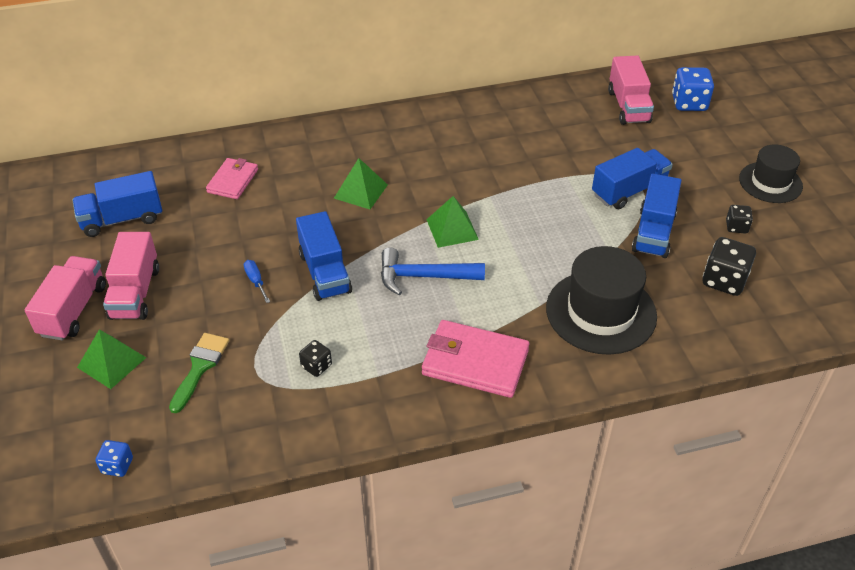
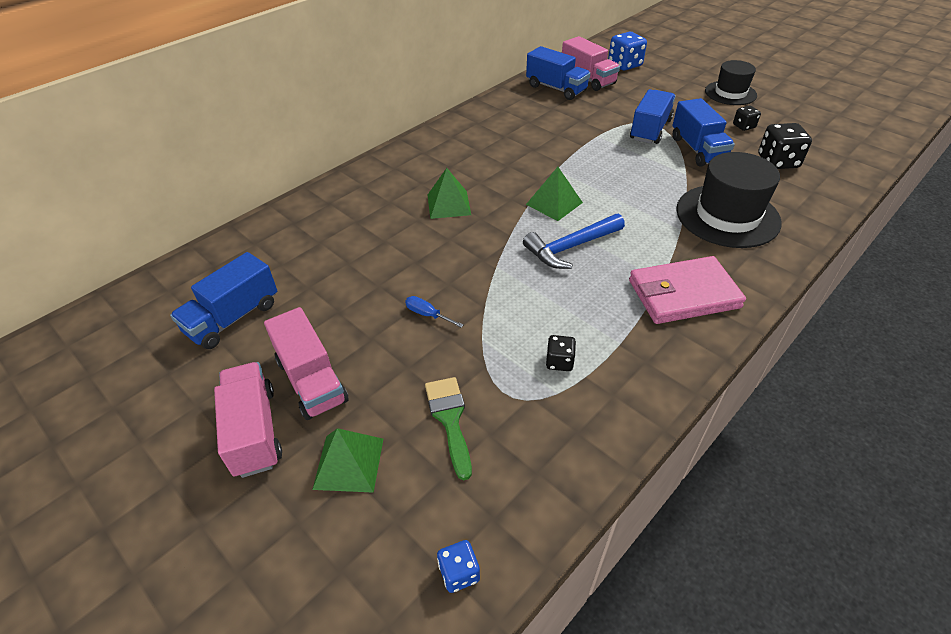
camera: 30 degrees left, 0 degrees up
(233, 181) = (321, 240): pink wallet -> none
(325, 272) = (484, 280): blue truck -> blue truck (556, 88)

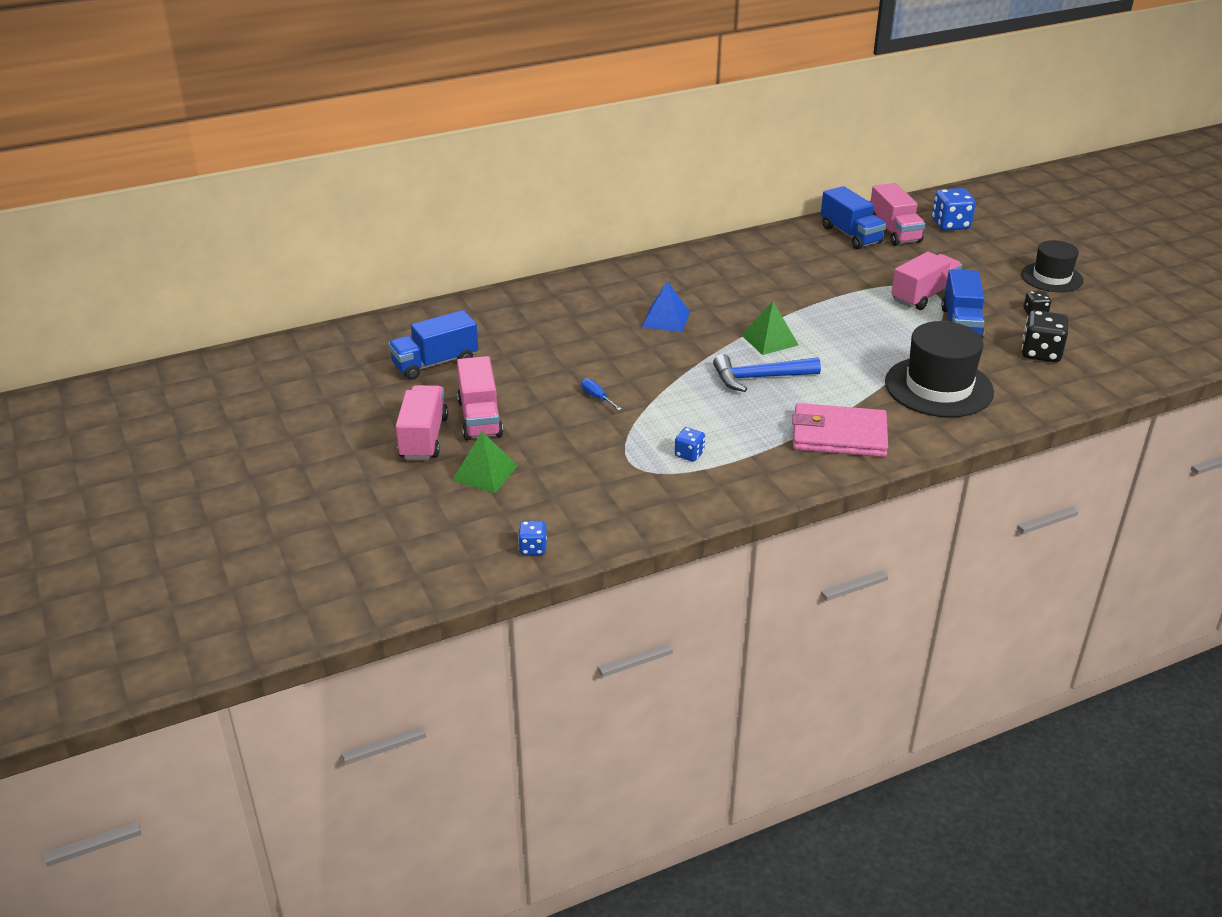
camera: 20 degrees right, 10 degrees down
(448, 204) = (665, 319): green pyramid -> blue pyramid
(450, 419) = (575, 467): green brush -> none
(559, 362) = (689, 454): black dice -> blue dice
(650, 130) = (924, 295): blue truck -> pink truck

